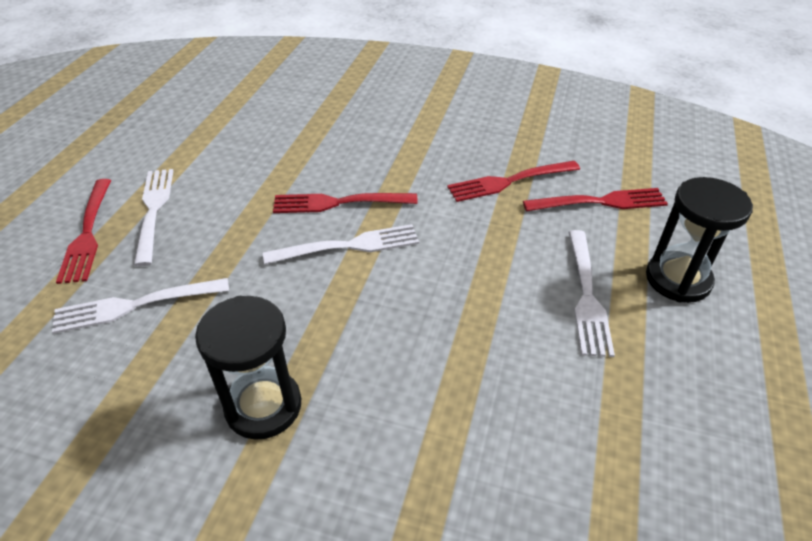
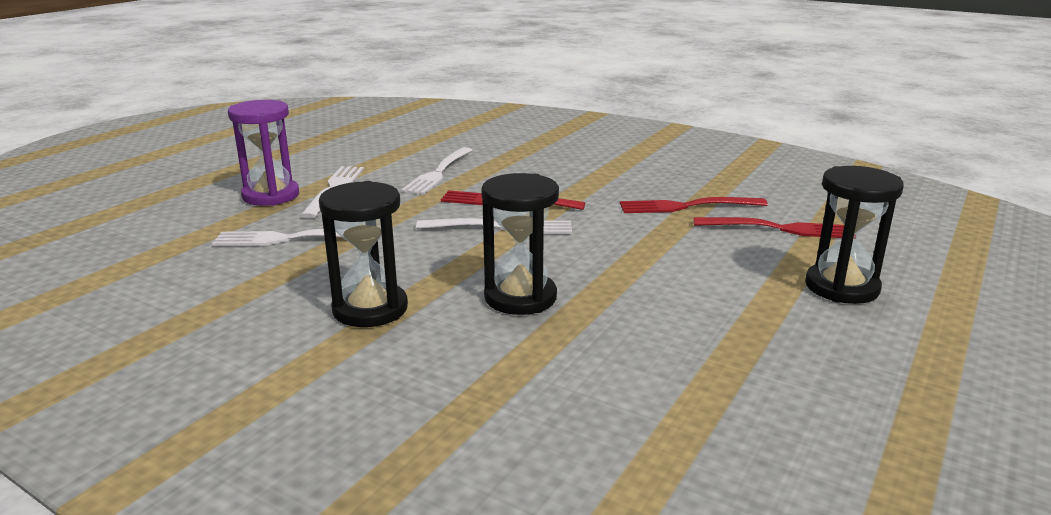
camera: 15 degrees right, 20 degrees down
(87, 233) = (271, 196): red fork -> purple hourglass
(404, 355) = (520, 297): none -> black hourglass
(587, 296) = (731, 285): white fork -> white fork (438, 173)

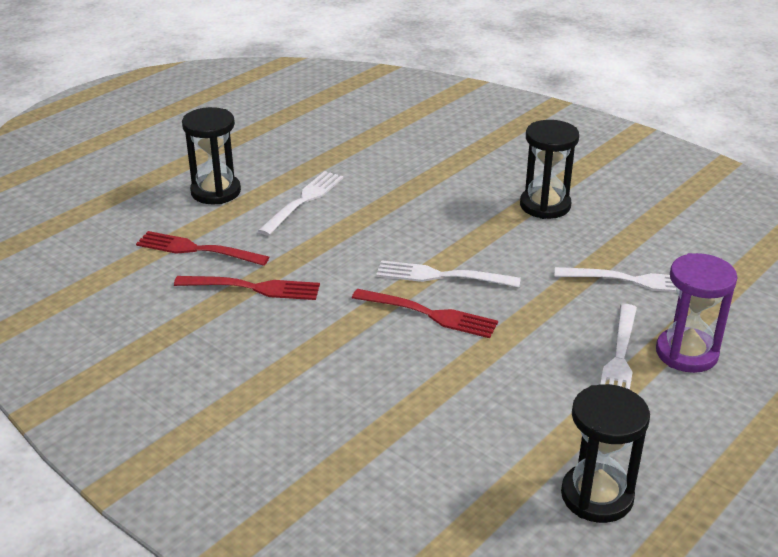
camera: 170 degrees left, 10 degrees up
(438, 173) = (501, 381): white fork -> white fork (304, 200)
(520, 297) = (441, 204): black hourglass -> black hourglass (597, 496)

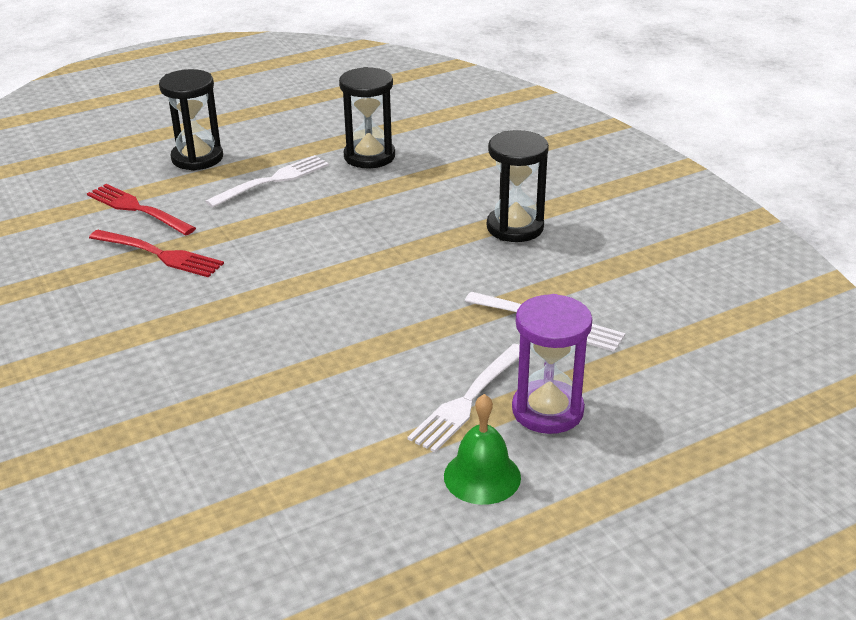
camera: 20 degrees right, 0 degrees up
(430, 314) = (307, 314): red fork -> none
(441, 276) = (349, 278): white fork -> none
(597, 496) = (330, 534): black hourglass -> black hourglass (369, 156)
(678, 418) = (482, 476): none -> green bell

